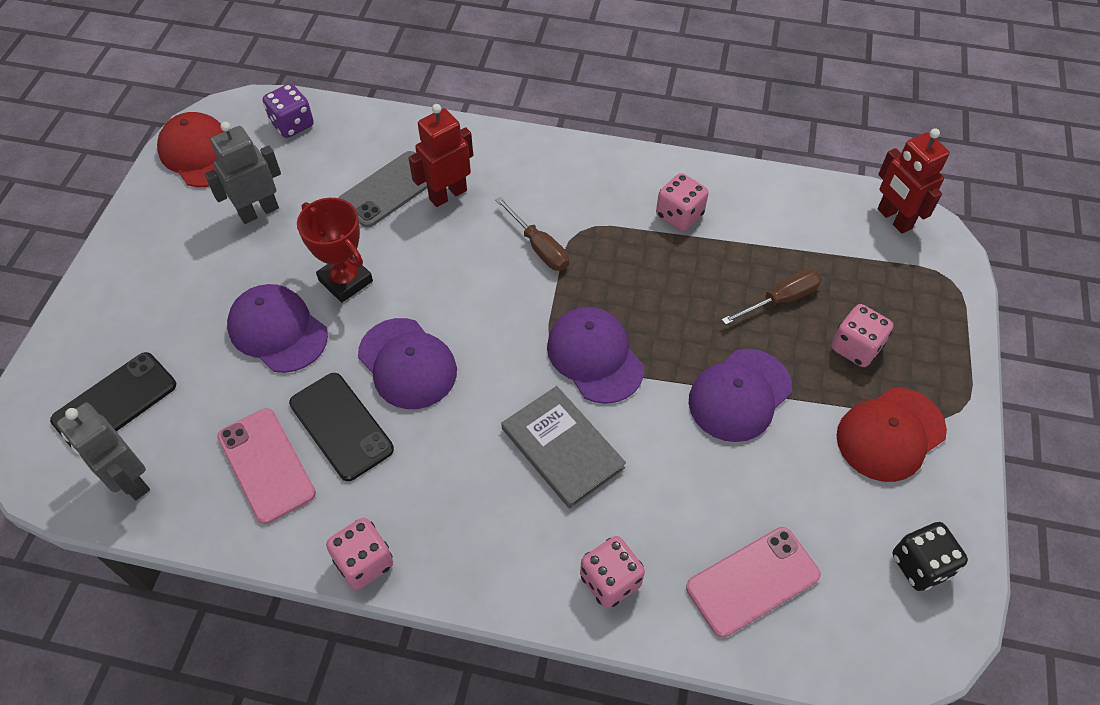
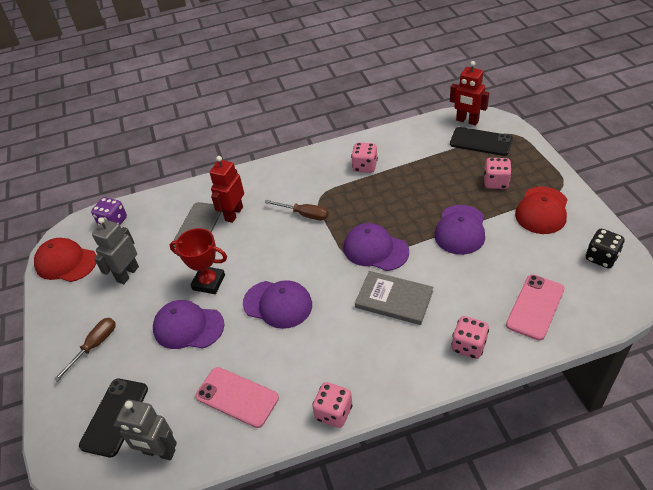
camera: 25 degrees left, 10 degrees down
(341, 426) = (265, 354): black phone -> black phone (481, 142)
(781, 300) = (444, 179): brown screwdriver -> brown screwdriver (94, 346)

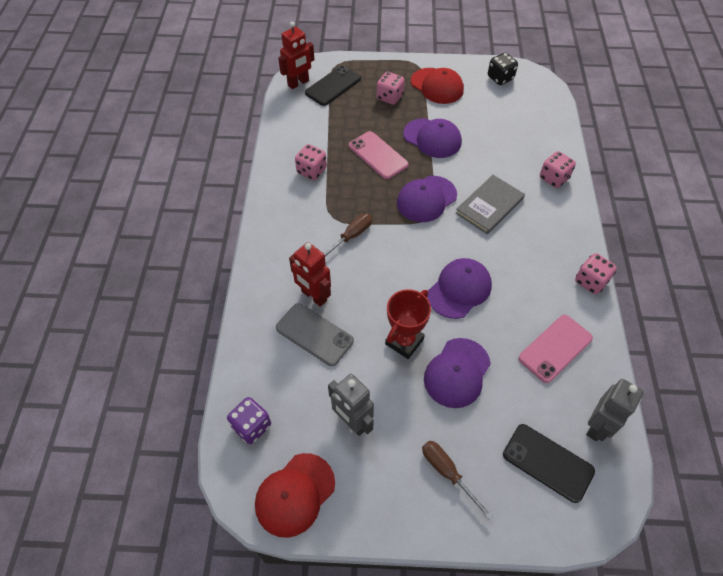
camera: 75 degrees left, 10 degrees up
(535, 307) = (531, 129): pink phone -> pink phone (378, 155)

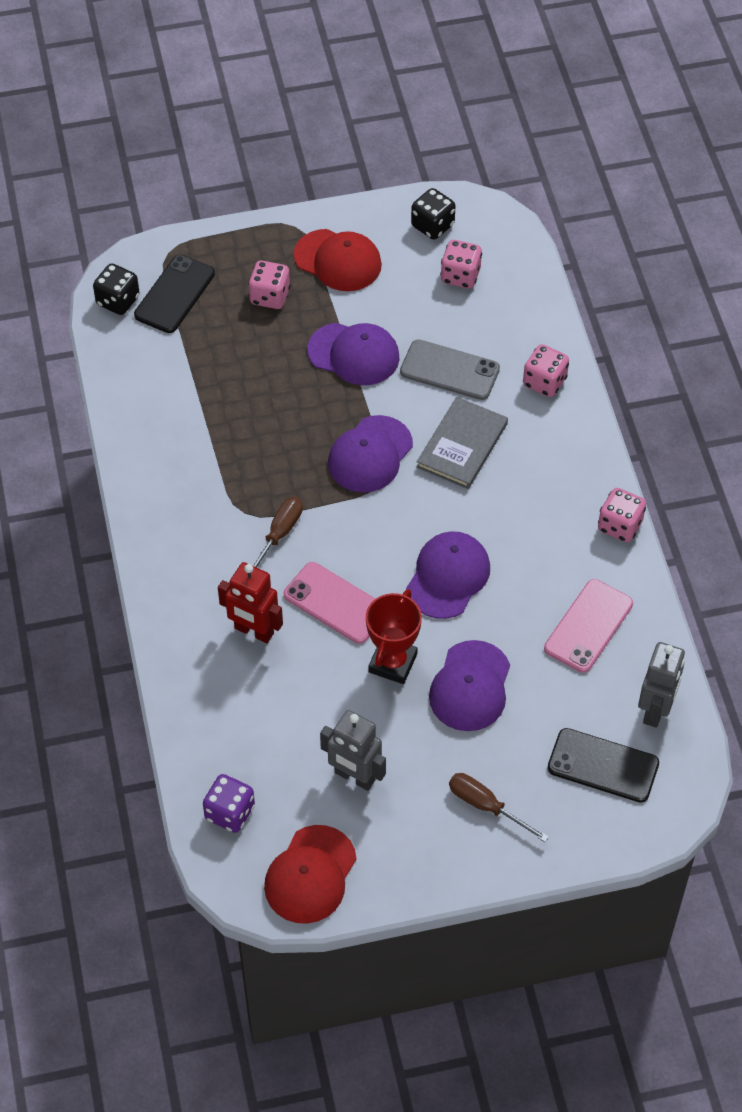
camera: 15 degrees left, 0 degrees up
(298, 83) = (118, 301): red robot -> black dice
(311, 171) = (189, 447): pink dice -> pink dice (460, 276)
(314, 334) = (271, 682): grey phone -> grey phone (449, 370)
(378, 155) = (280, 400): pink phone -> pink phone (335, 603)

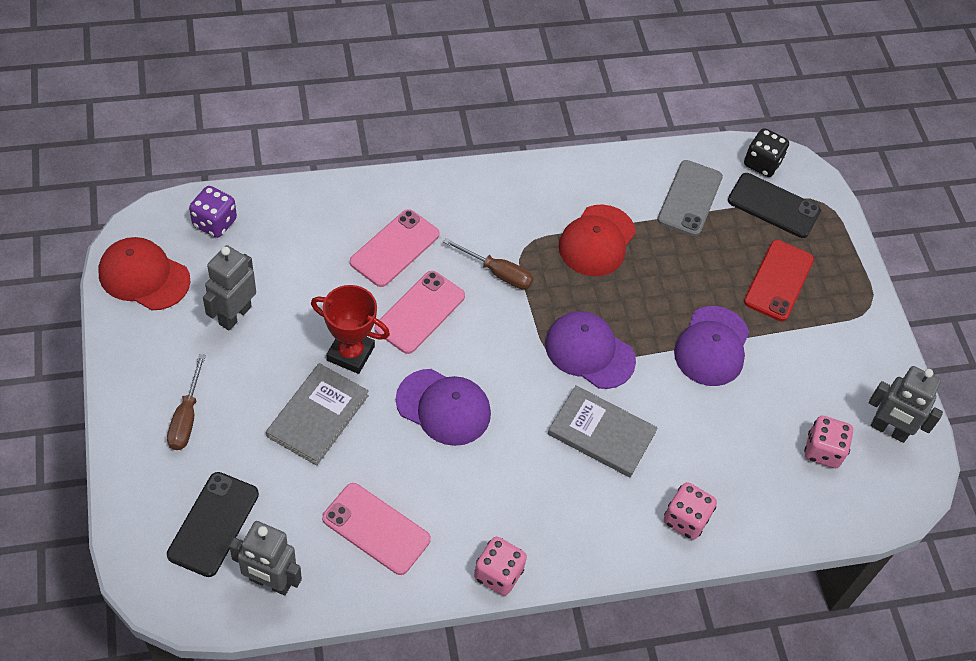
camera: 85 degrees right, 0 degrees up
(254, 631) = (395, 248): red robot -> pink phone
(270, 296) = (778, 280): pink dice -> red phone
(338, 260) = (830, 340): red cap -> red cap (597, 241)
(432, 225) = (888, 430): black dice -> grey robot
(449, 370) = (696, 430): grey phone -> grey phone (689, 198)
(470, 686) = (317, 415): purple cap -> grey book
(486, 806) = (186, 417): brown screwdriver -> brown screwdriver turned 150 degrees clockwise

